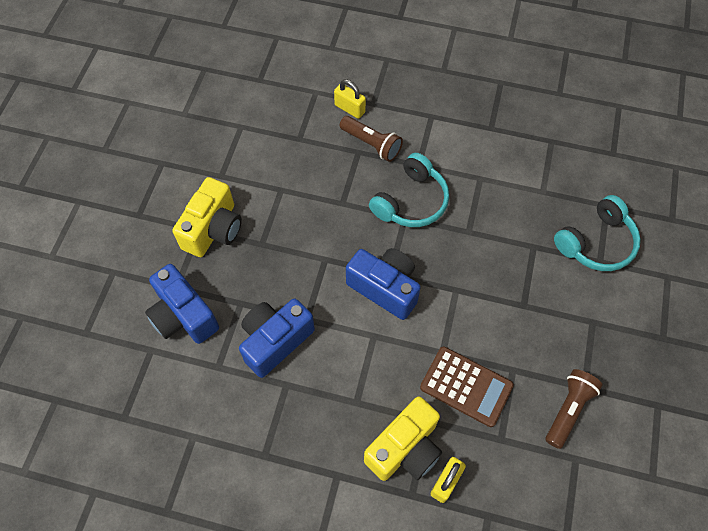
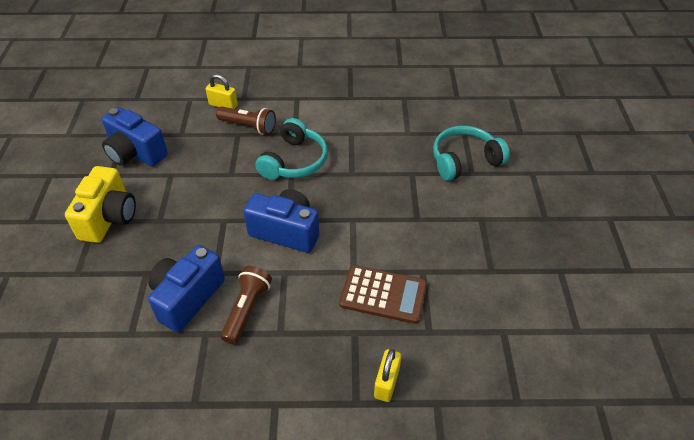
camera: 15 degrees left, 15 degrees down
(183, 316) = (88, 296): blue camera -> blue camera (135, 153)
(405, 448) = (338, 362): yellow camera -> none
(568, 410) = (483, 292): brown flashlight -> brown flashlight (247, 310)
(596, 243) = (464, 160): turquoise headphones -> turquoise headphones turned 150 degrees counterclockwise

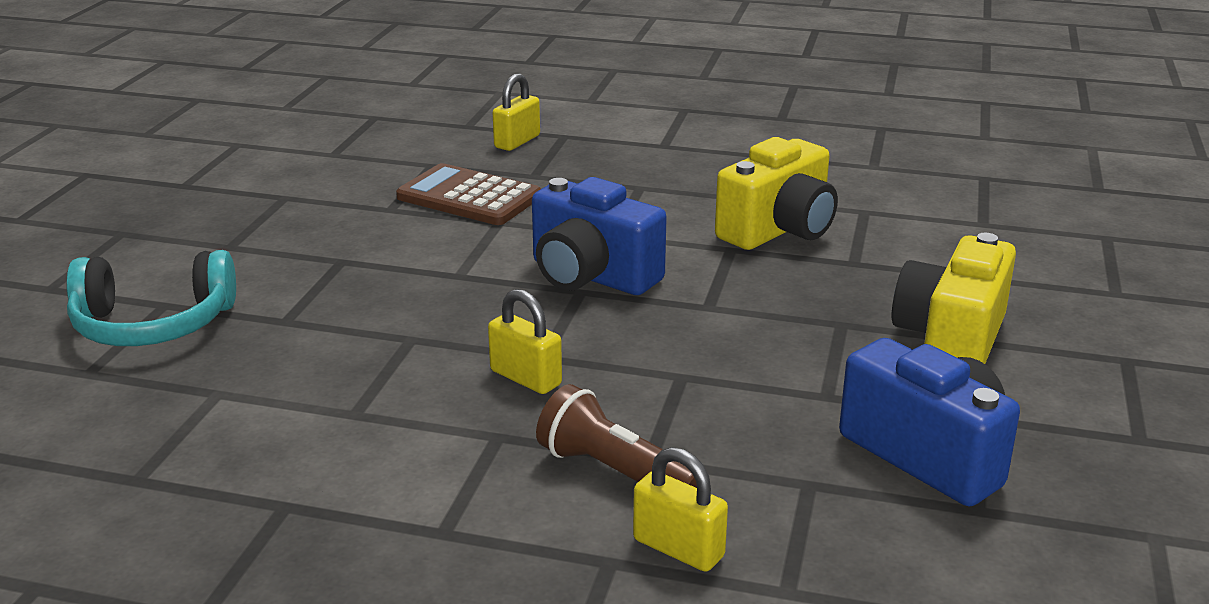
camera: 165 degrees left, 20 degrees down
(187, 297) = (779, 230): blue camera -> yellow camera
(247, 310) = (684, 209): brown flashlight -> none
(294, 161) = (525, 378): turquoise headphones -> yellow padlock

